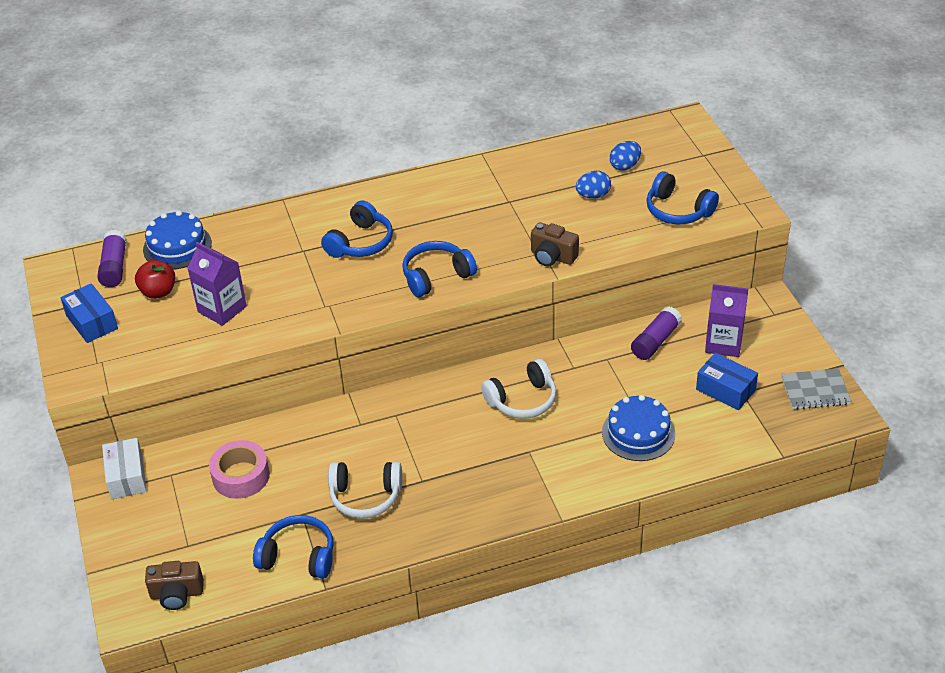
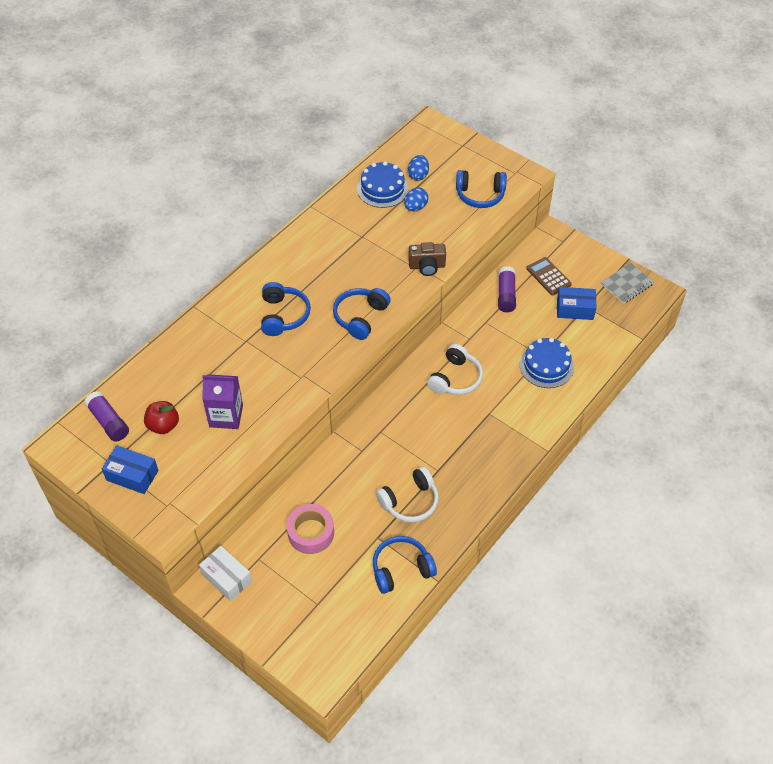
camera: 35 degrees left, 10 degrees up
(177, 246) = (144, 381): blue cake -> blue cake (382, 189)
(177, 594) = (341, 643): brown camera -> none
(723, 343) = (548, 276): purple carton -> brown calculator

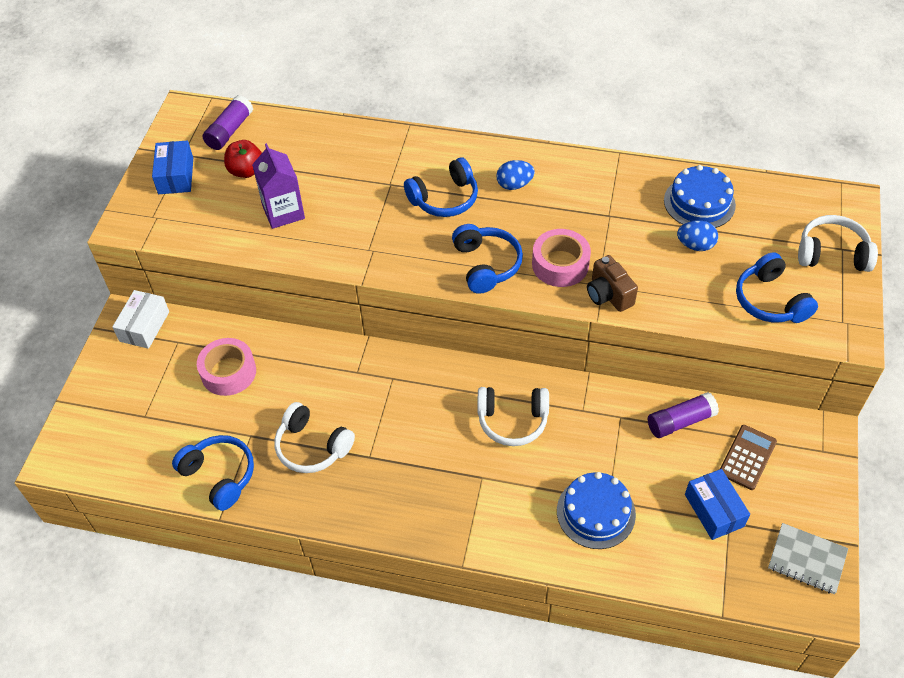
camera: 65 degrees right, 0 degrees up
(360, 317) = (486, 265): blue headphones -> blue headphones turned 75 degrees clockwise
(386, 279) = (560, 264): none -> pink tape
(418, 175) = (750, 226): blue egg -> blue egg (514, 185)
(463, 151) = (832, 253): none -> white headphones

